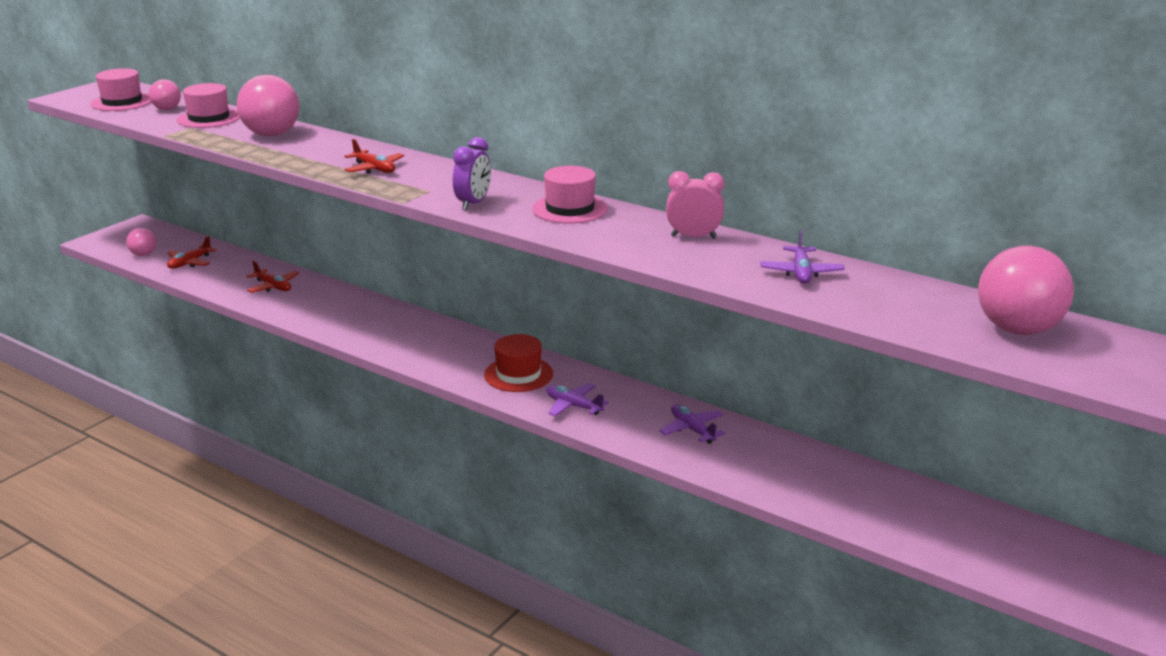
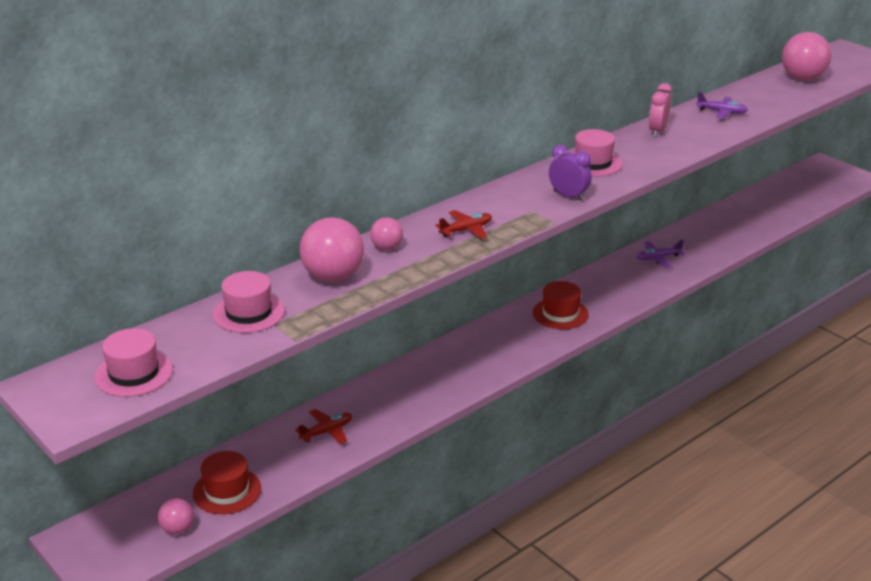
camera: 75 degrees left, 5 degrees up
(167, 109) = (190, 340): pink ball -> pink ball (386, 247)
(190, 263) = (227, 491): red plane -> red hat
(573, 406) = (615, 297): purple plane -> none

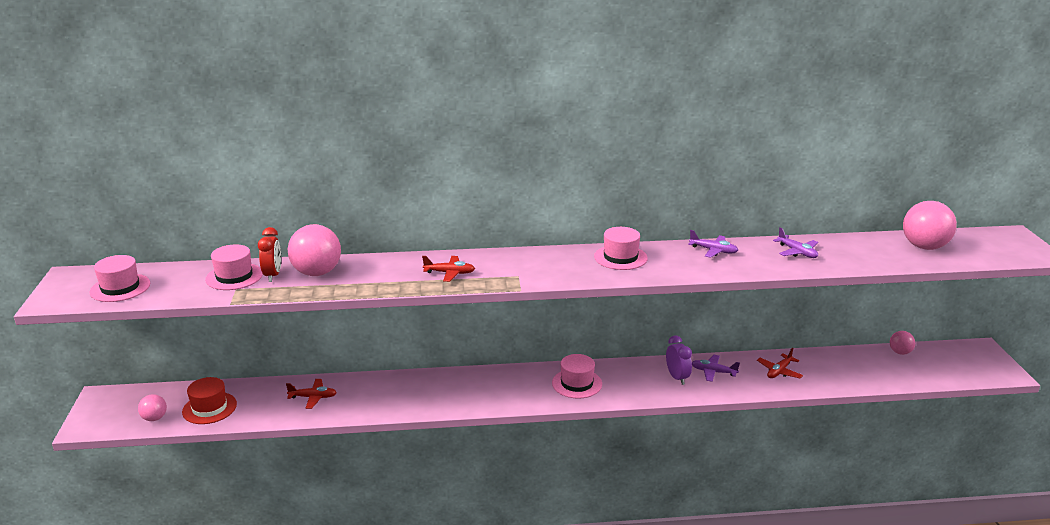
camera: 35 degrees right, 5 degrees down
(289, 296) = (273, 275): none -> red clock
(386, 247) = (379, 266): pink ball -> pink ball (900, 352)
(560, 313) = (577, 383): red hat -> pink hat
(568, 196) = (562, 274): purple clock -> purple clock (677, 377)
(657, 132) = (713, 250): pink clock -> purple plane
(706, 238) = (779, 371): none -> red plane

